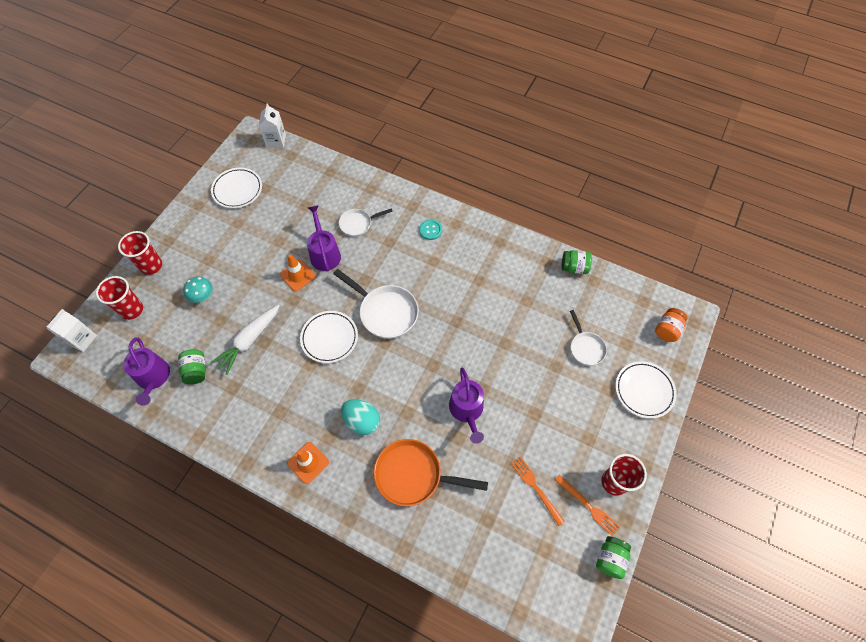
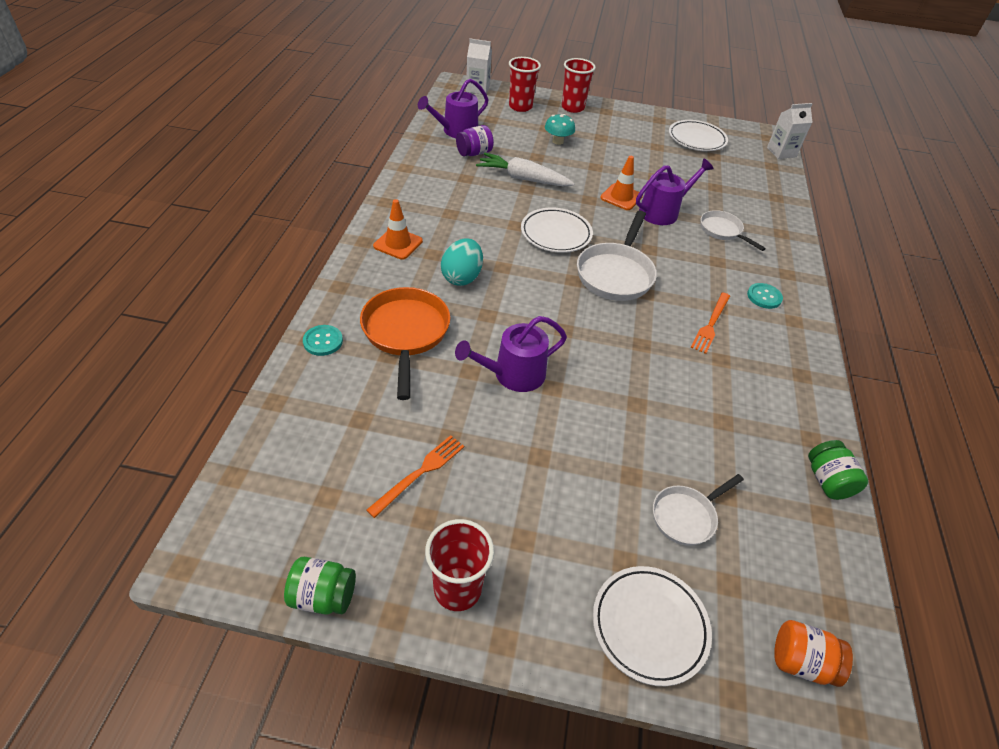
camera: 70 degrees right, 15 degrees down
(196, 371) = (474, 153): green jar -> purple jar
(408, 538) = (323, 341): none -> turquoise button
(588, 506) = (406, 551): orange fork -> orange fork (711, 324)

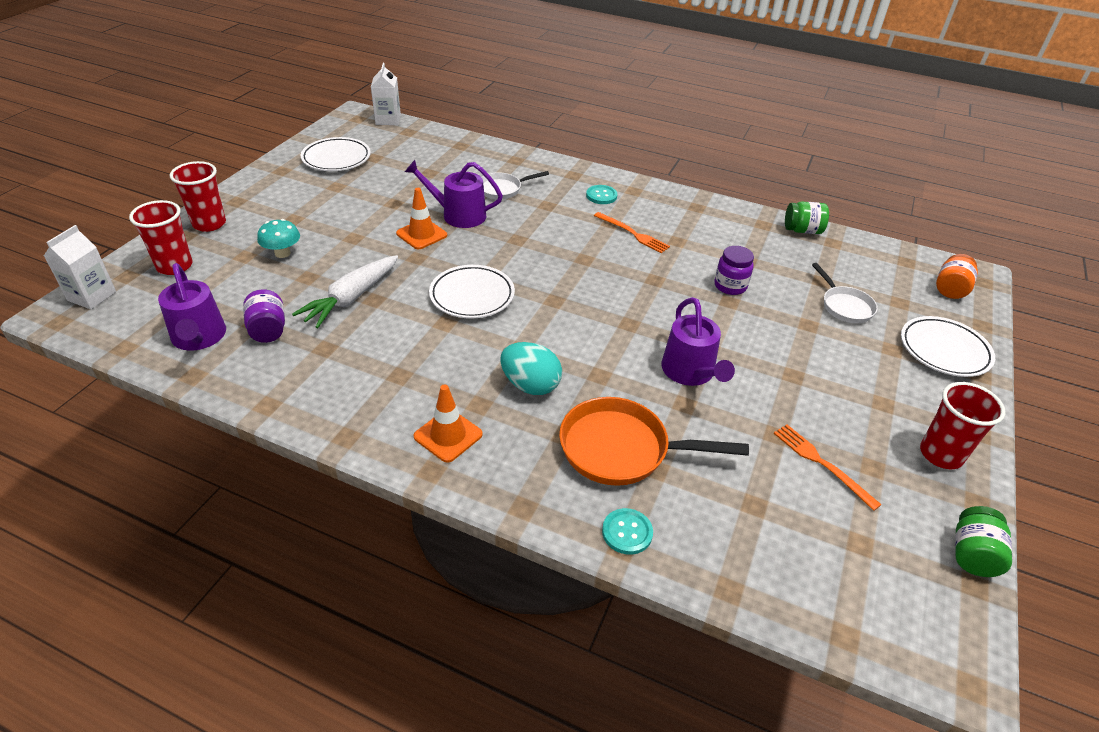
camera: 75 degrees left, 5 degrees down
(615, 274) = (551, 270): white pan -> none
(662, 212) = (458, 215): purple watering can -> purple watering can turned 60 degrees counterclockwise
(665, 405) = (730, 286): none -> purple jar

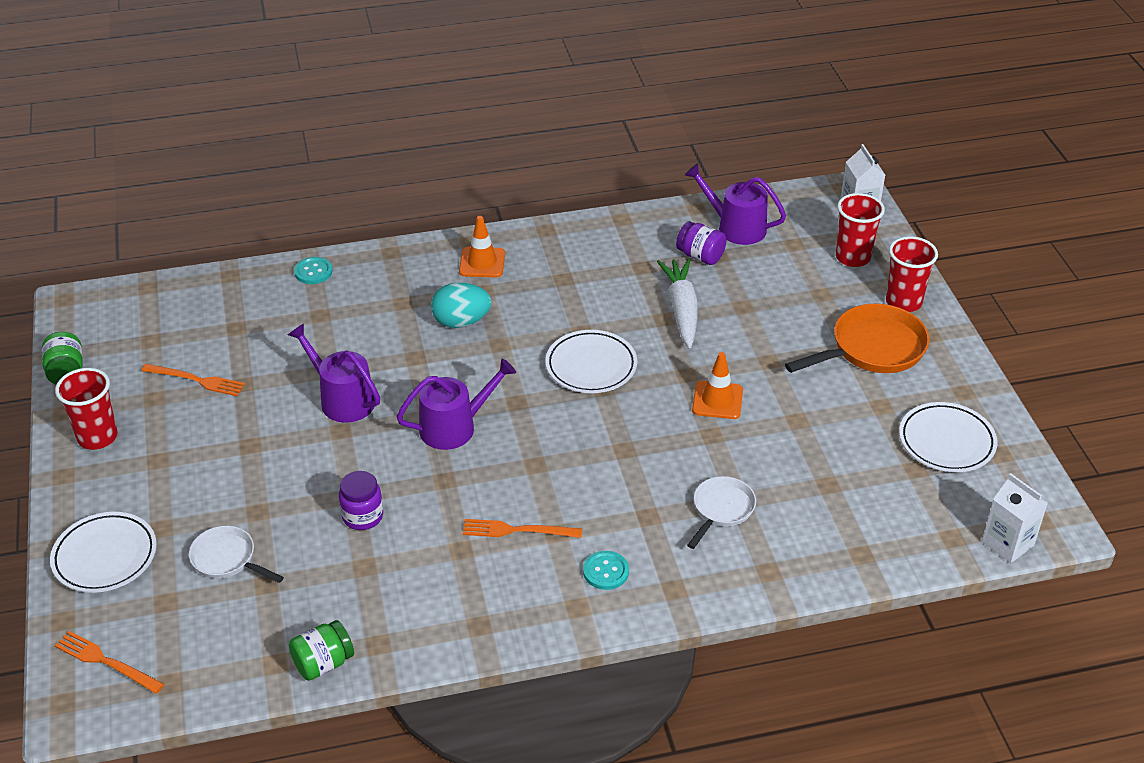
camera: 145 degrees right, 0 degrees up
(282, 253) = (798, 313): turquoise mushroom -> none
(458, 215) = (717, 444): purple watering can -> purple watering can (454, 427)
(621, 449) = (354, 315): orange pan -> orange pan (872, 349)
(950, 289) = (106, 662): orange jar -> orange fork

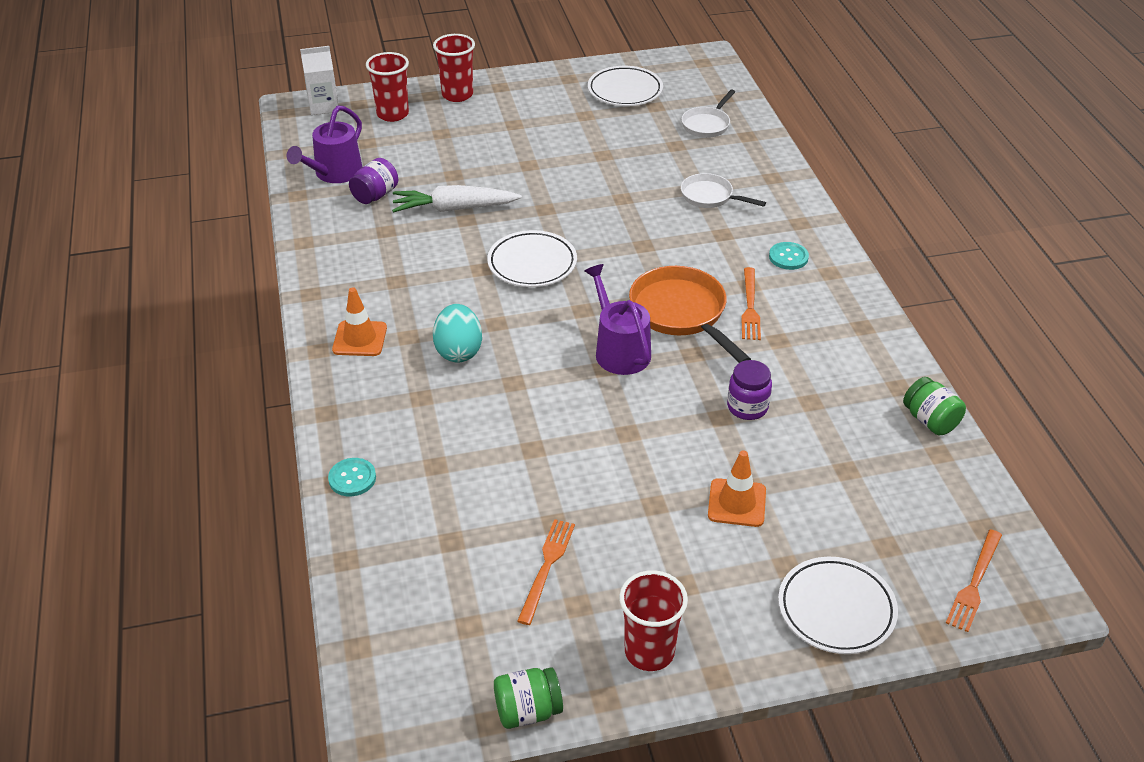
camera: 90 degrees left, 0 degrees up
(227, 559) = (820, 503): white pan -> white pan (707, 124)
(342, 399) = (580, 435): purple watering can -> none
(717, 400) = (579, 193): orange traffic cone -> orange traffic cone (737, 503)
(872, 349) = (516, 114): orange pan -> orange pan (681, 313)
(1007, 543) = (726, 77): white carton -> none

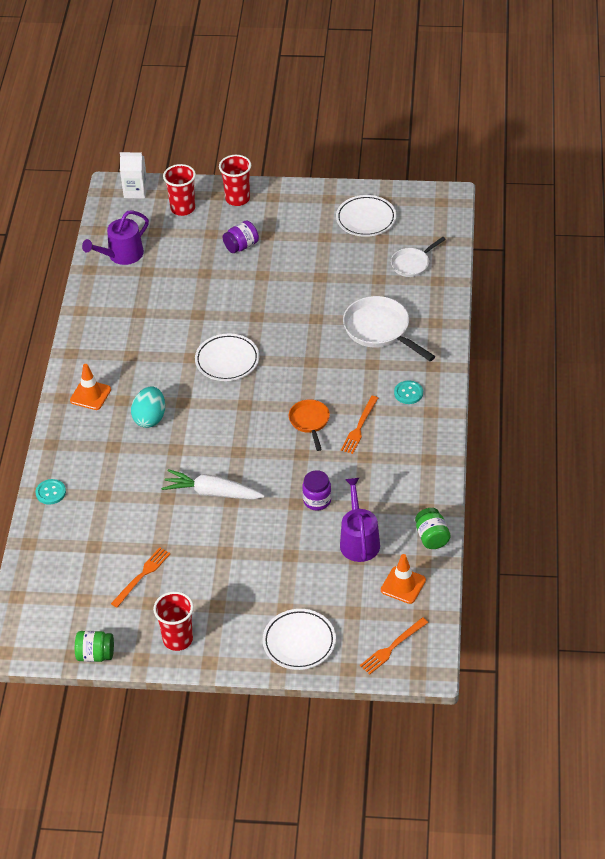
camera: 20 degrees right, 5 degrees up
(375, 195) = (143, 280): purple jar -> purple jar (241, 246)
(454, 209) = (193, 303): white carrot -> white carrot (212, 493)
(619, 350) = (254, 440): purple watering can -> purple watering can (359, 541)
(681, 313) = (310, 422): orange pan -> orange pan, size x0.60
(710, 196) = (380, 330): white pan -> white pan, size x1.67
(737, 503) = (275, 563): orange traffic cone -> orange traffic cone (403, 585)

